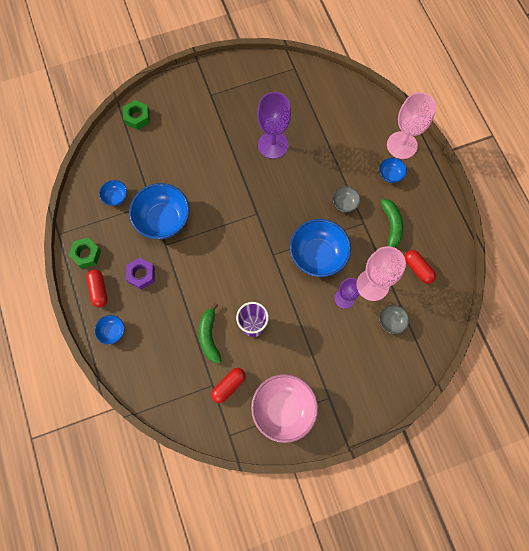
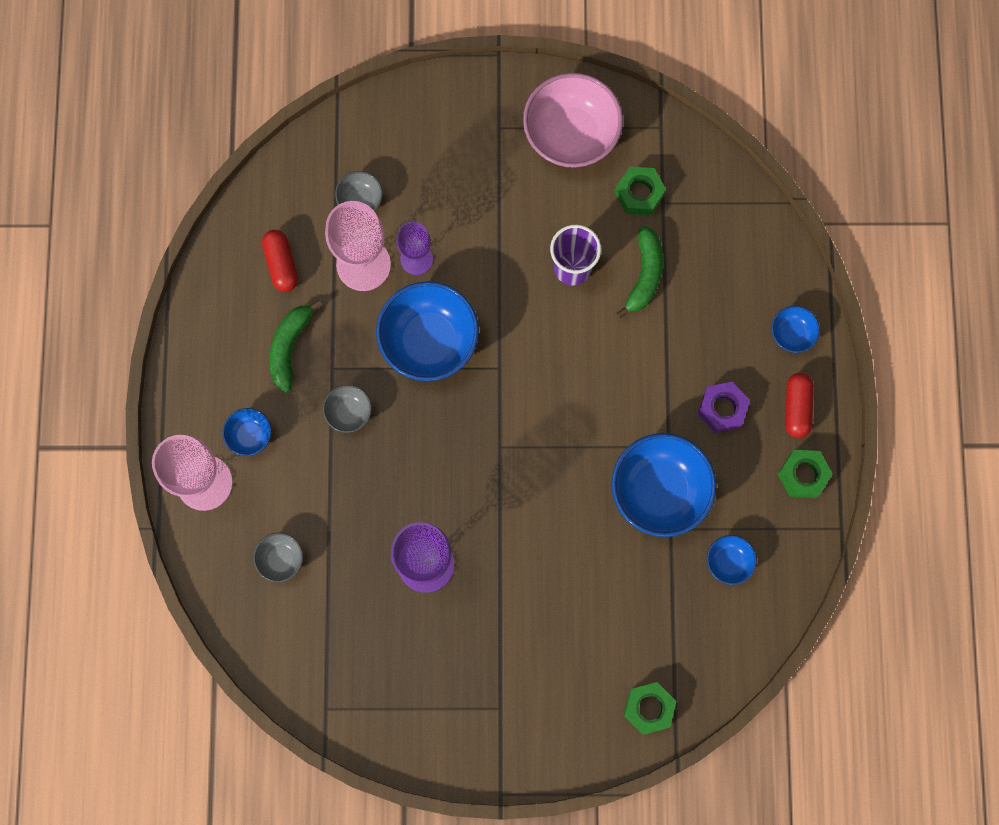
camera: 160 degrees left, 5 degrees up
(228, 386) = (639, 194): red capsule -> green nut
(346, 123) = (281, 559): none -> grey bowl

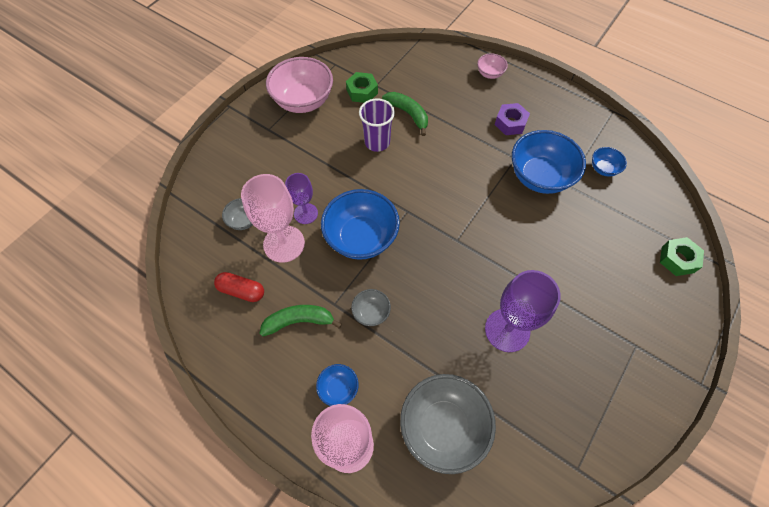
camera: 55 degrees left, 15 degrees down
(281, 559) = (443, 427): grey bowl -> grey bowl, size x2.09
(289, 347) = (299, 321): green banana -> green banana turned 120 degrees clockwise
(791, 334) = (490, 74): blue bowl -> pink bowl
(796, 408) = (532, 93): red capsule -> none
(803, 475) = (572, 110): green nut -> none

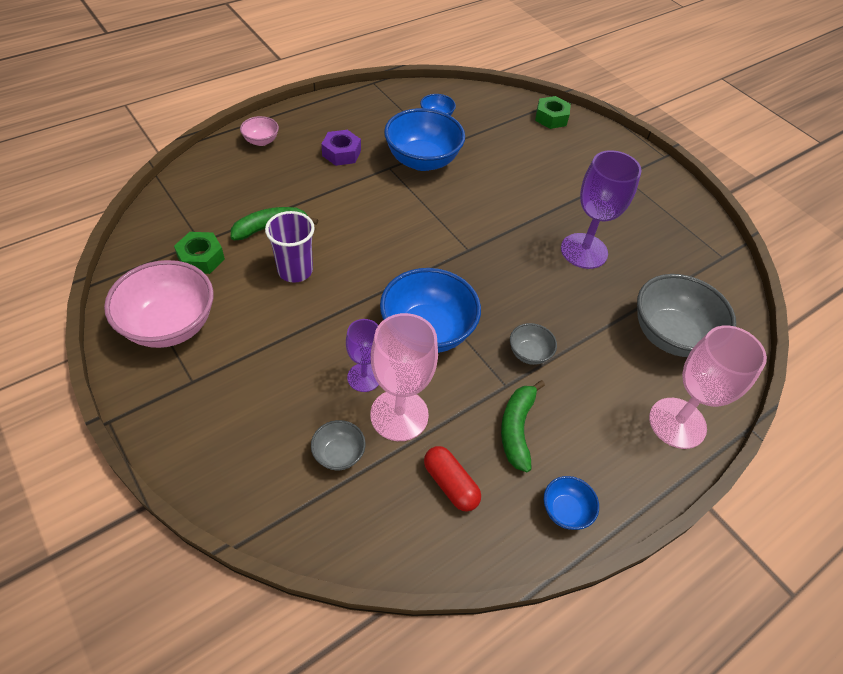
camera: 75 degrees left, 10 degrees down
(242, 290) = (450, 484): red capsule -> red capsule turned 75 degrees counterclockwise
(338, 388) = (611, 413): blue bowl -> blue bowl (565, 511)

